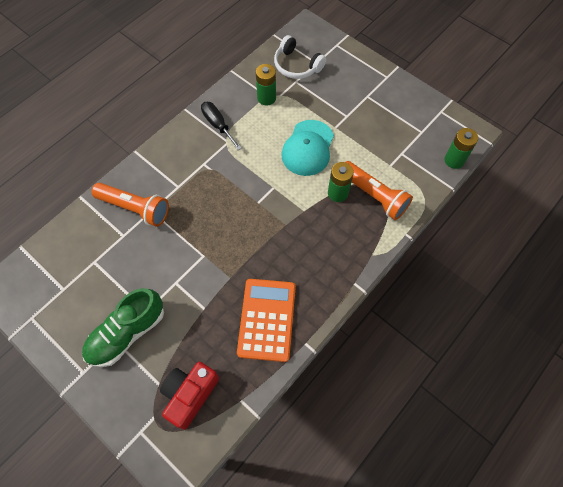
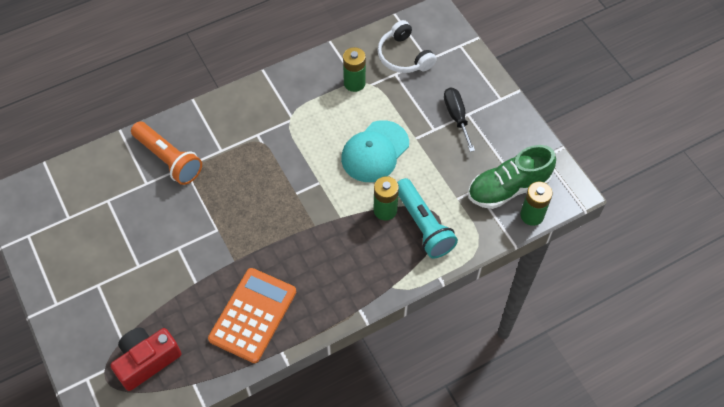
camera: 20 degrees right, 5 degrees down
(127, 333) = (111, 281): green shoe -> green shoe (508, 188)
(218, 125) = (289, 97): black screwdriver -> black screwdriver (456, 117)
(374, 196) = (423, 225): orange flashlight -> turquoise flashlight

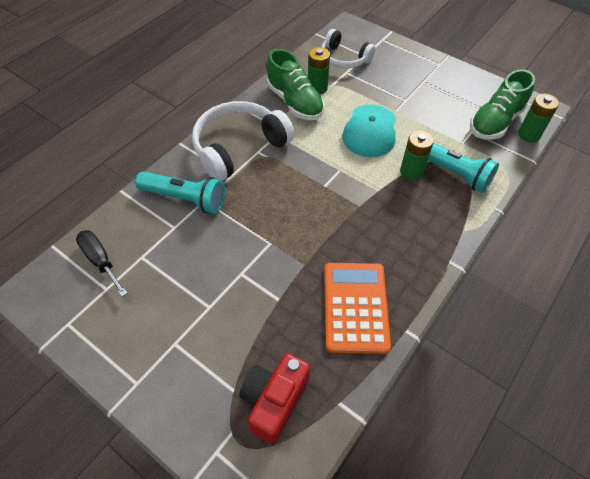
camera: 25 degrees left, 5 degrees down
(168, 159) = (185, 199): orange flashlight -> turquoise flashlight
(242, 124) = (239, 147): none -> white headphones
(322, 92) = (294, 102): none -> green shoe
(456, 117) = (416, 86): black screwdriver -> black screwdriver (100, 261)

